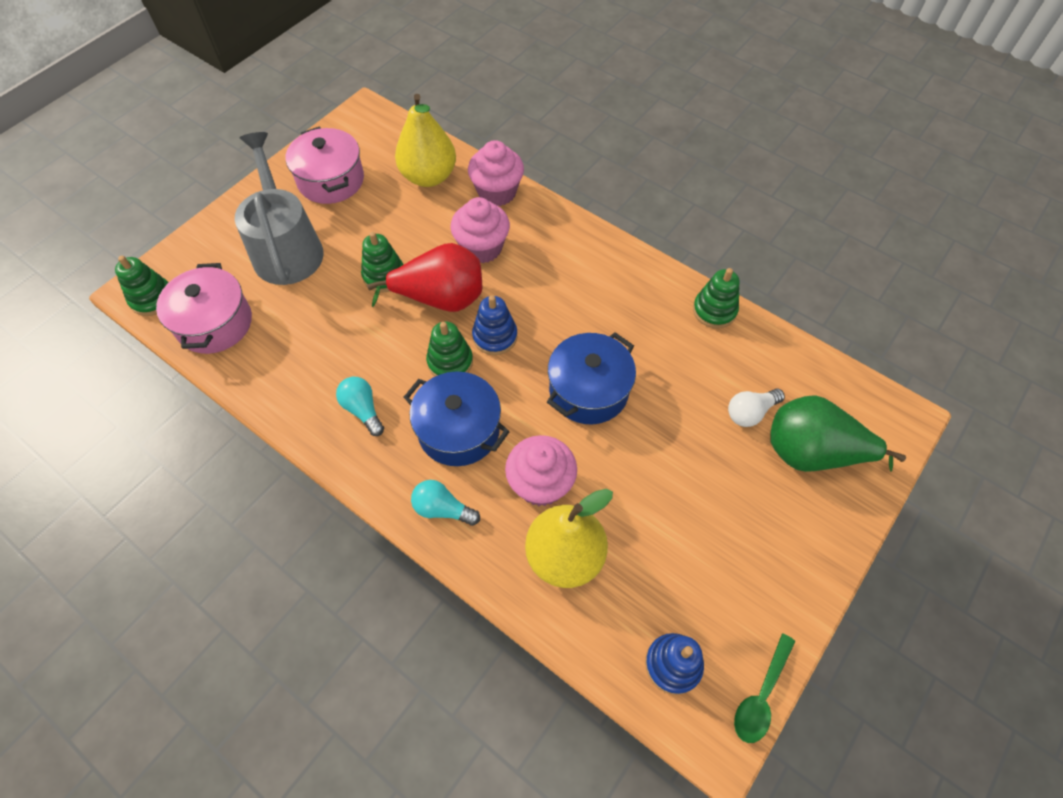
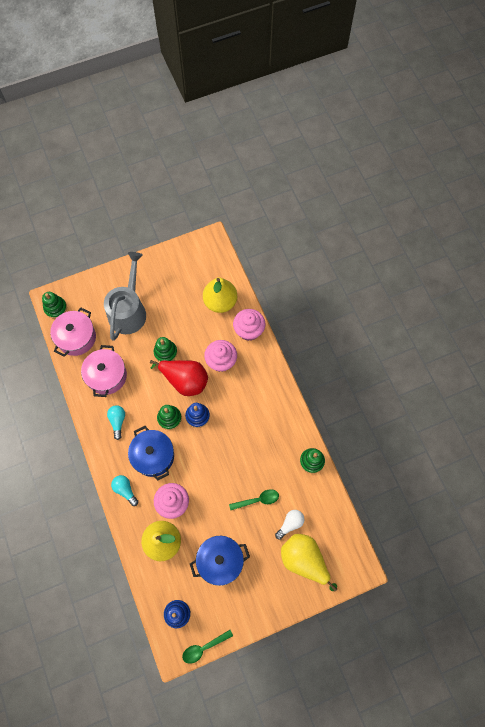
camera: 30 degrees right, 10 degrees up
(331, 180) = (170, 279): pink pot -> pink pot (107, 376)
(588, 390) = (223, 469): blue pot -> blue pot (220, 561)
(675, 405) = (257, 500): none -> green spoon
(750, 412) = (290, 524): white light bulb -> white light bulb turned 135 degrees clockwise
(812, 453) = (304, 560): green pear -> yellow pear

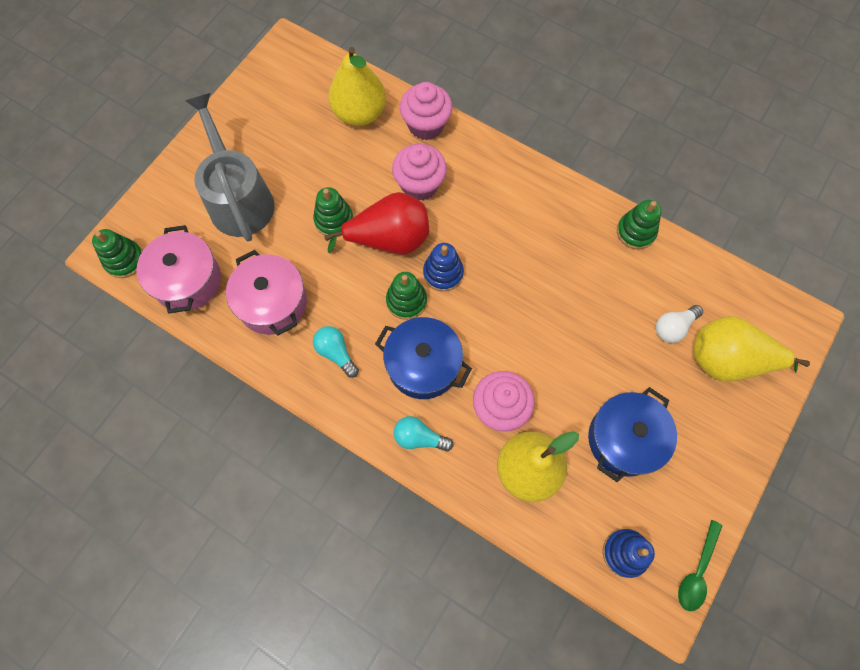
camera: 35 degrees left, 0 degrees up
(257, 500) = (608, 326): green spoon -> none
(290, 524) = (673, 327): white light bulb -> white light bulb turned 135 degrees counterclockwise

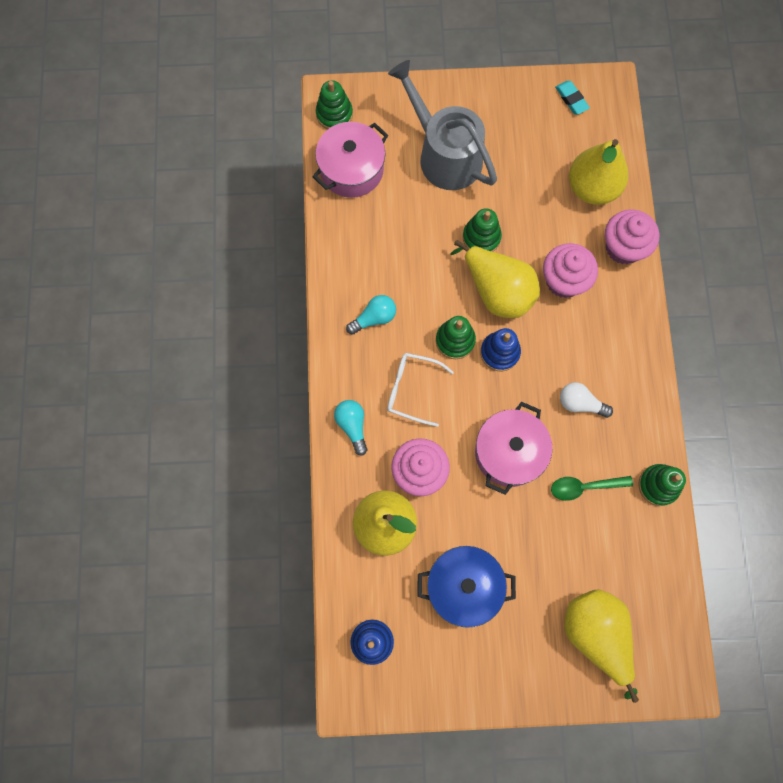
camera: 55 degrees right, 5 degrees up
(239, 199) = (444, 154): grey watering can -> grey watering can turned 75 degrees counterclockwise
(272, 303) = (379, 243): pink pot -> pink pot (509, 452)
(274, 77) = (571, 99): none -> turquoise eraser
(336, 353) = (374, 318): turquoise light bulb -> turquoise light bulb turned 45 degrees clockwise
(389, 239) = (497, 291): red pear -> yellow pear
(423, 365) = (412, 389): blue pot -> white glasses
(673, 327) = (592, 570): white light bulb -> white light bulb (580, 403)
(697, 571) = (396, 708): green spoon -> green spoon (584, 487)

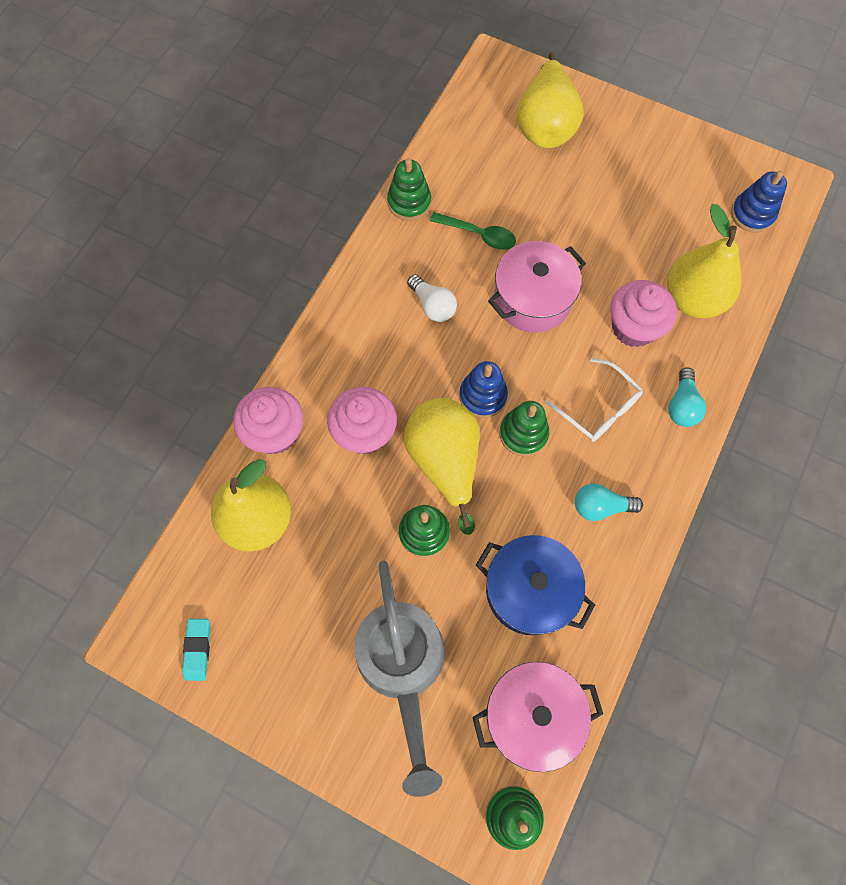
camera: 150 degrees left, 5 degrees down
(463, 586) = (643, 214): blue pot -> blue pot (529, 590)

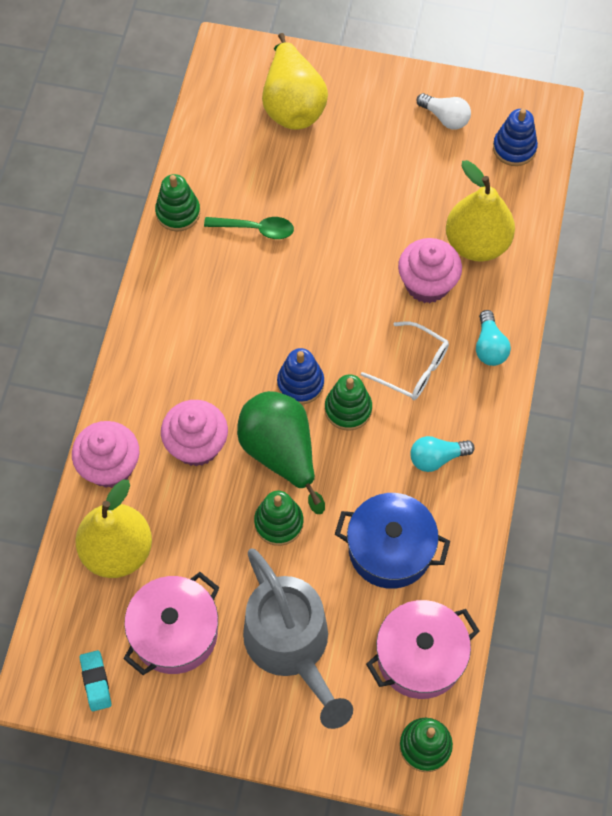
camera: 15 degrees left, 5 degrees down
(432, 305) = (229, 309): white light bulb -> white light bulb (445, 118)
(445, 461) = (281, 453): yellow pear -> green pear
(532, 299) = (324, 279): pink pot -> pink pot (175, 632)

